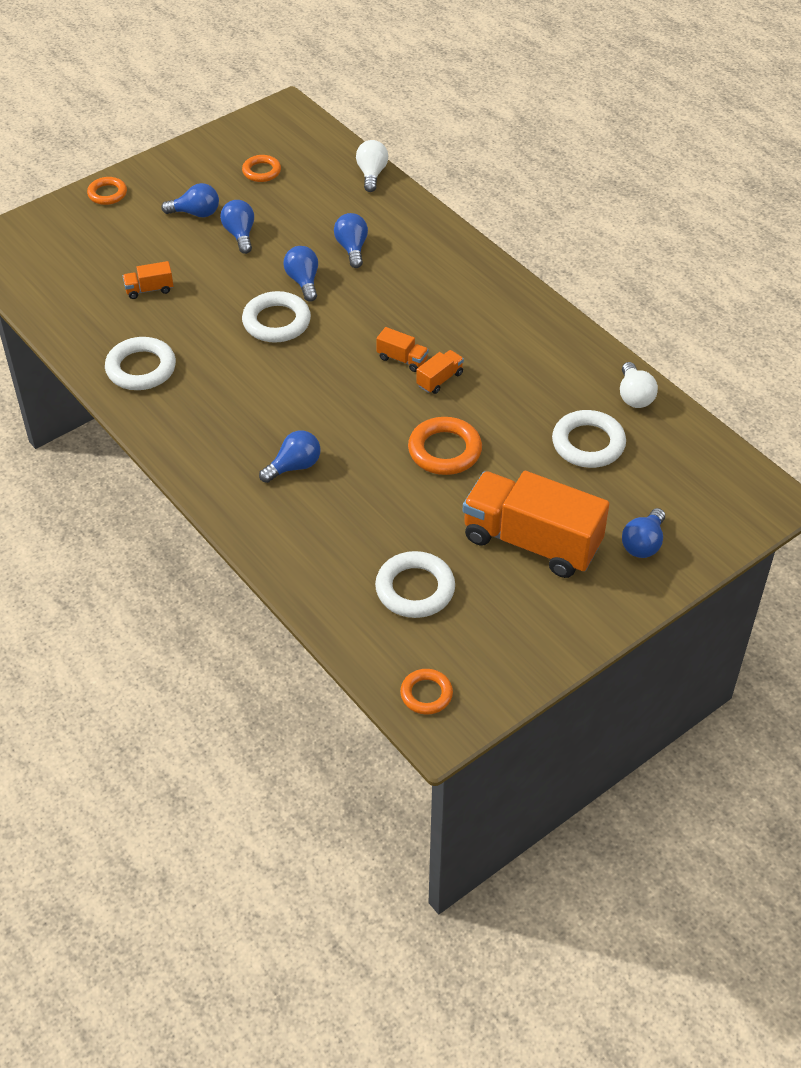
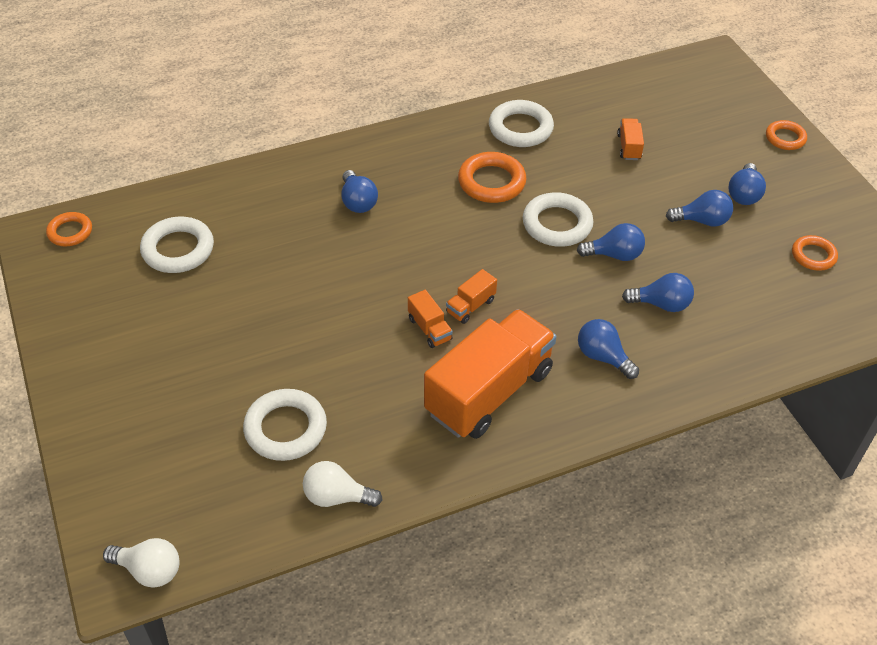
camera: 105 degrees right, 0 degrees up
(371, 174) = (799, 350): white light bulb -> white light bulb (149, 570)
(444, 450) = (330, 309): orange ring -> orange ring (491, 182)
(531, 542) = (183, 343): orange truck -> orange truck (489, 392)
(643, 544) = (131, 432): blue light bulb -> blue light bulb (603, 357)

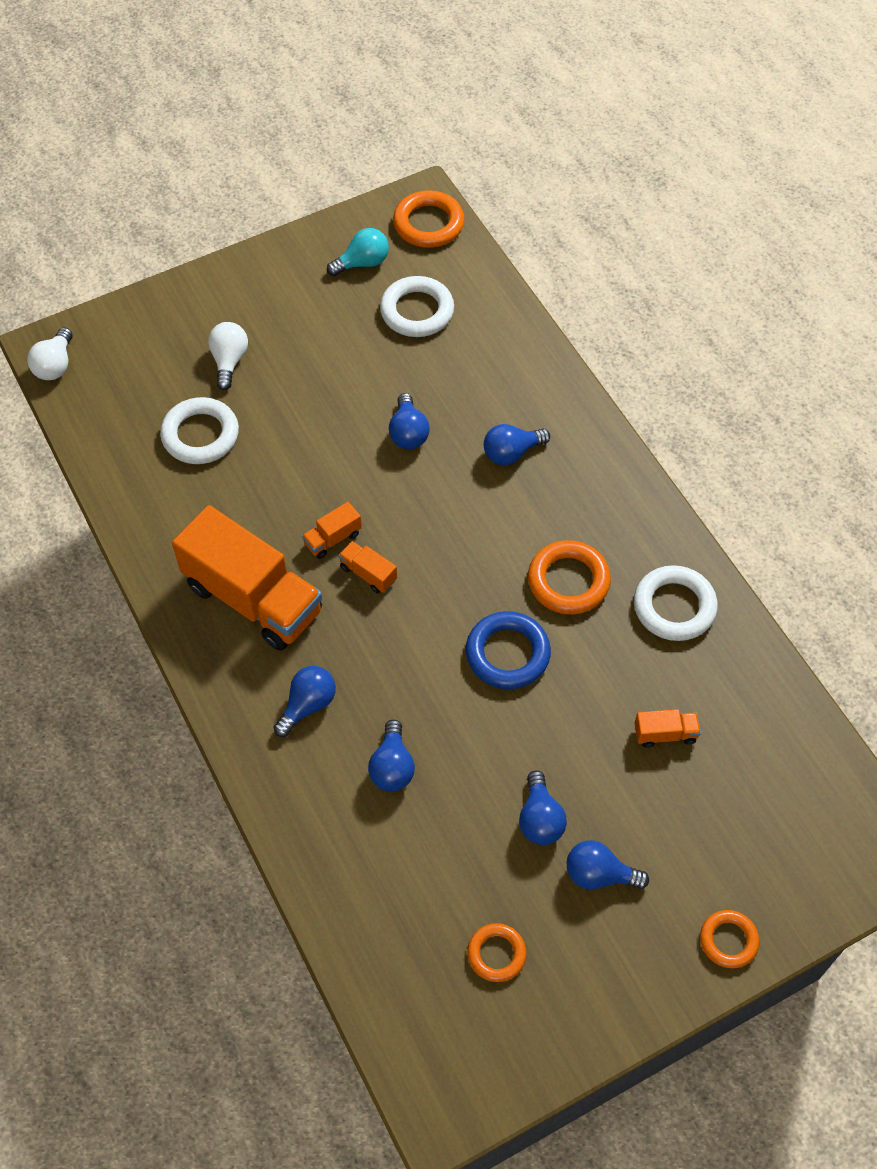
camera: 85 degrees right, 10 degrees up
(70, 232) = (428, 224): orange ring -> orange ring, size x1.60
(101, 285) = (362, 263): none -> turquoise light bulb
(337, 497) = (127, 485): white light bulb -> white light bulb (229, 361)
(557, 224) = (507, 654): white ring -> blue ring
(614, 255) = (465, 716): blue light bulb -> blue light bulb (408, 433)

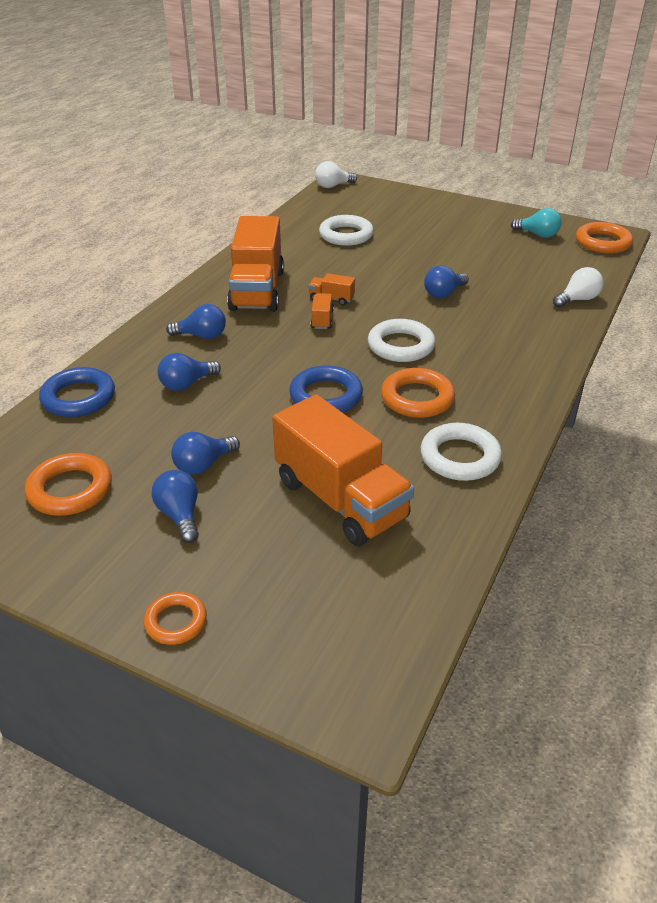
camera: 55 degrees right, 20 degrees down
(229, 361) = (406, 224): white light bulb -> white light bulb (577, 299)
(338, 883) = (78, 397): none -> blue ring
(417, 311) = (535, 263): white ring -> white ring (401, 346)
(496, 954) = (70, 490): orange ring -> orange ring, size x1.60
(511, 453) = (486, 335): blue light bulb -> none
(665, 734) = (340, 499): orange truck -> orange truck, size x2.44

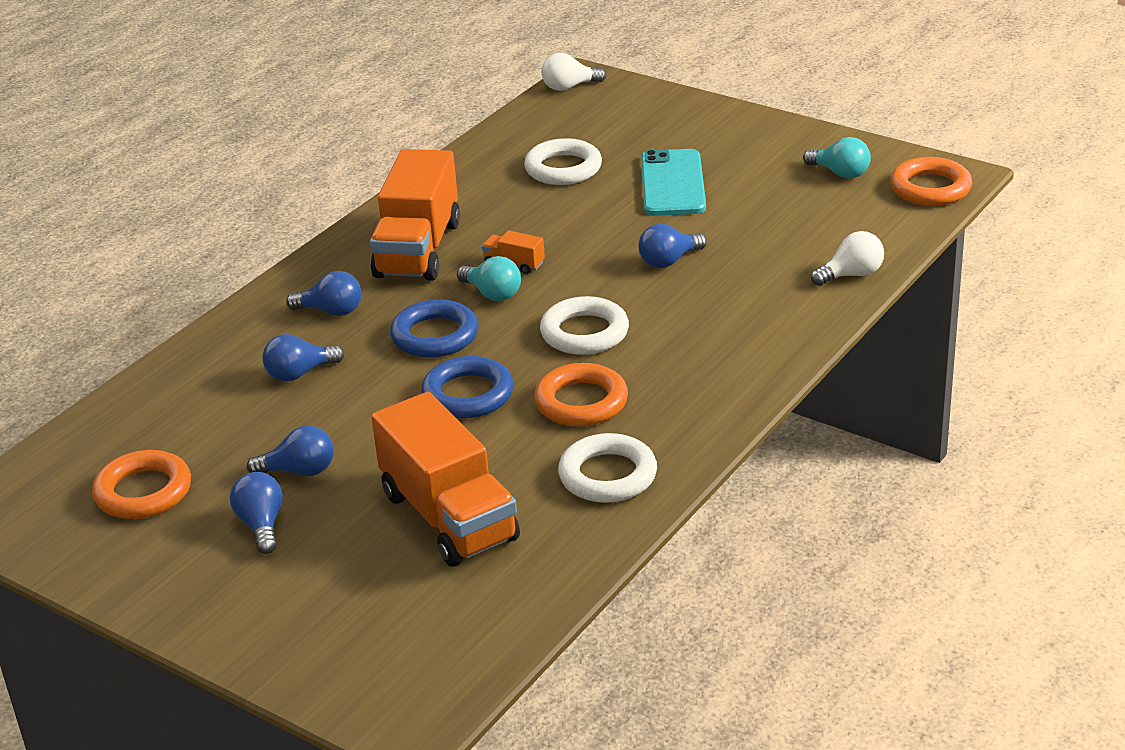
camera: 10 degrees right, 5 degrees down
(78, 397) = (166, 385): blue ring -> blue ring (435, 336)
(176, 621) = (236, 631): orange ring -> none
(203, 465) = (299, 471): blue light bulb -> blue light bulb turned 150 degrees counterclockwise
(322, 320) = (492, 294): orange truck -> turquoise light bulb
(426, 243) = (673, 184): none -> turquoise phone

